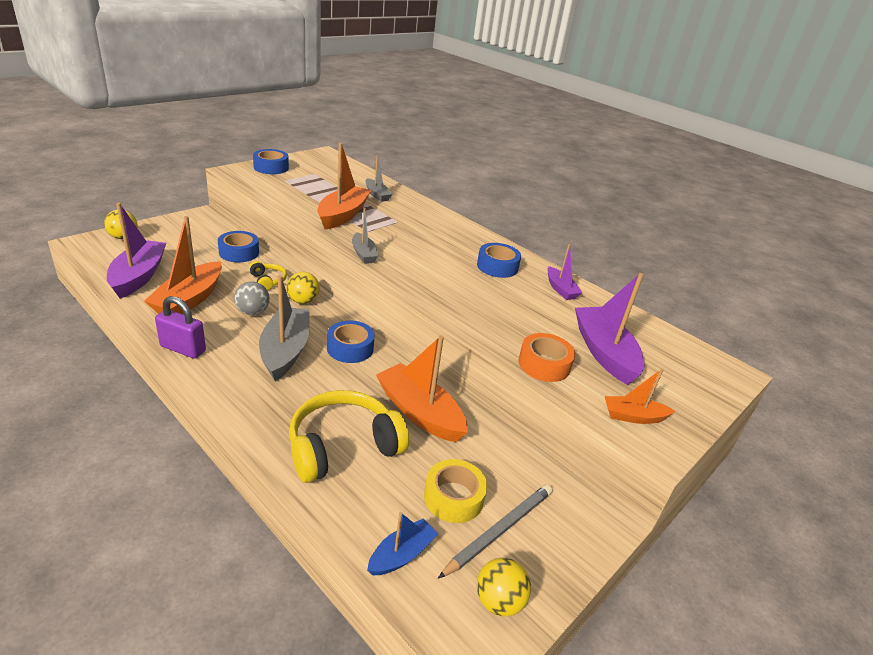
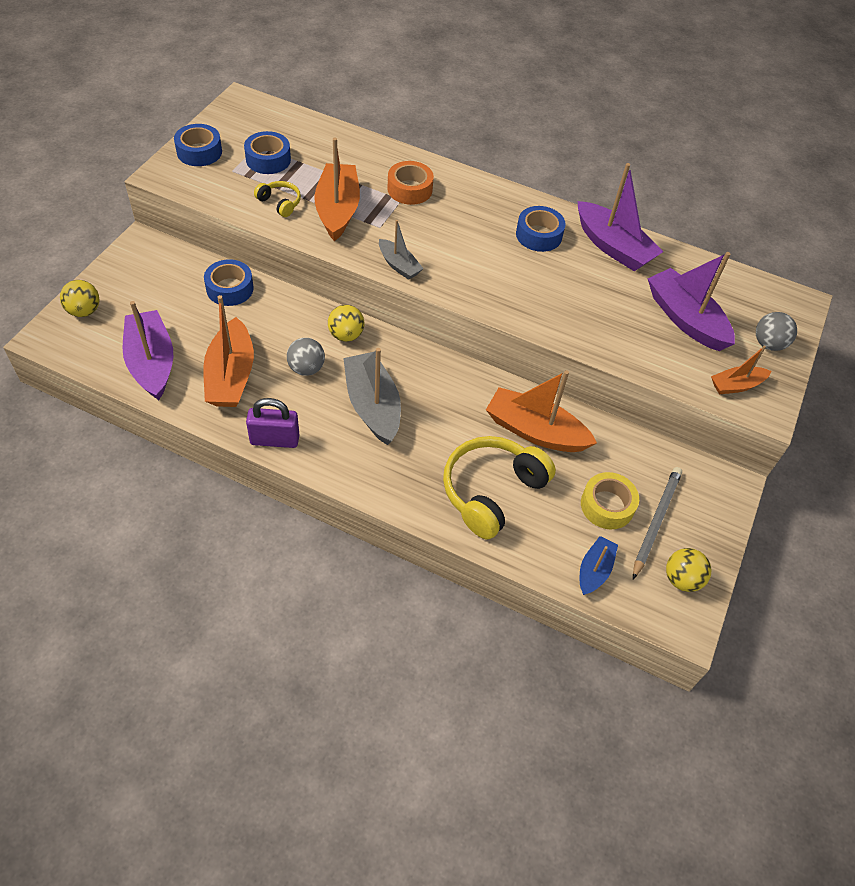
camera: 20 degrees left, 20 degrees up
(268, 281) = (290, 320): yellow headphones -> yellow headphones (280, 203)
(350, 348) = (430, 380): blue tape -> blue tape (268, 159)
(377, 195) = (351, 160): grey boat -> none
(544, 364) = (641, 353): orange tape -> orange tape (410, 189)
(560, 289) = (613, 247): purple boat -> purple boat, size x1.80
(685, 394) = (768, 344): none -> grey ball

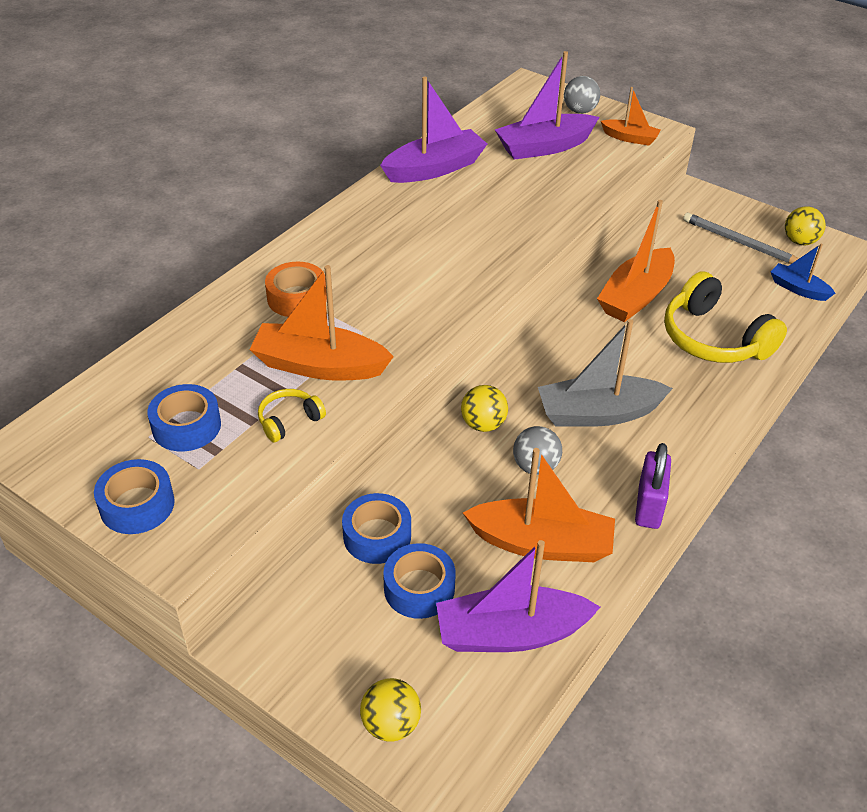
camera: 75 degrees left, 10 degrees down
(399, 265) = (436, 324): grey boat -> none
(539, 235) = (405, 213): blue tape -> blue tape (419, 588)
(607, 505) = (725, 268): yellow tape -> none
(736, 385) = (630, 138): orange boat -> orange boat turned 60 degrees counterclockwise

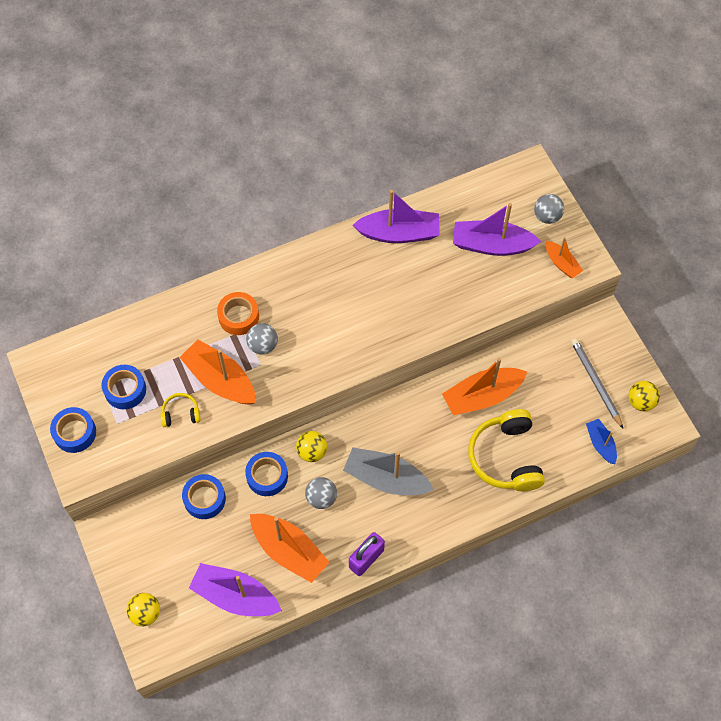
camera: 30 degrees right, 20 degrees up
(351, 313) = (263, 345): none -> grey ball
(419, 588) = (206, 544): blue tape -> blue tape (267, 476)

